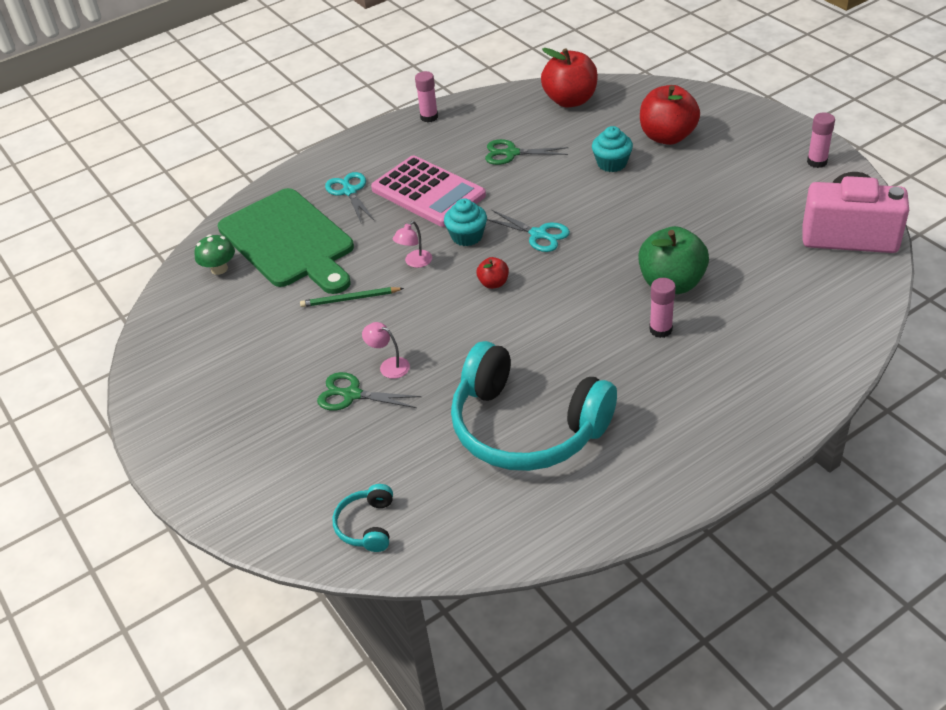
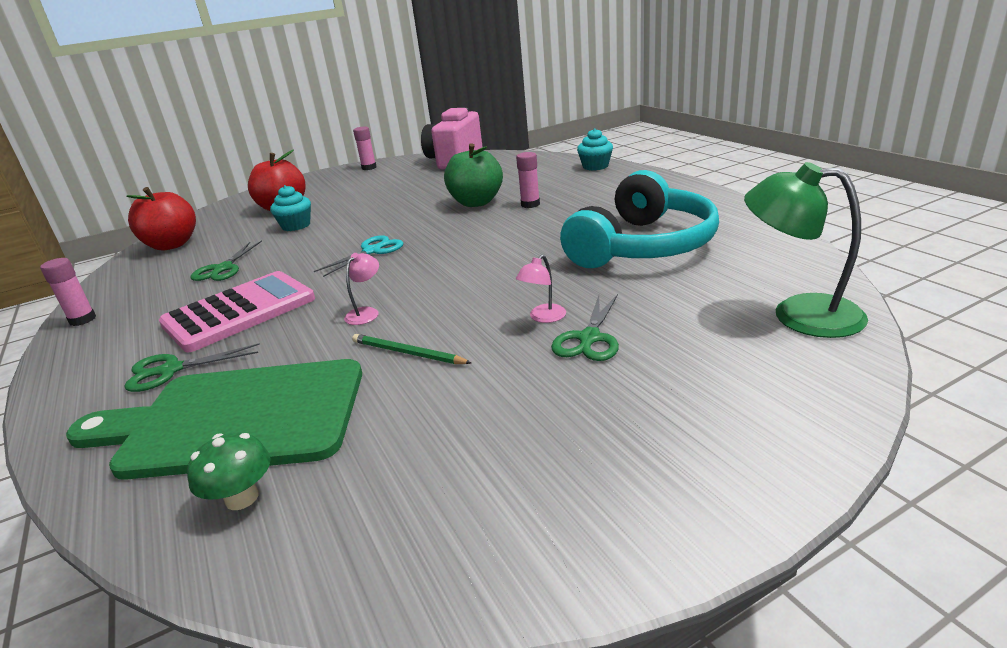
camera: 85 degrees left, 15 degrees down
(289, 241) = (235, 419): green cutting board -> green cutting board turned 150 degrees counterclockwise
(349, 191) = (170, 370): turquoise scissors -> green scissors
(350, 299) = (407, 353): green pencil -> green pencil turned 120 degrees clockwise
(367, 525) = (799, 314): turquoise headphones -> green lamp
(415, 262) = (366, 313): pink lamp -> pink lamp turned 105 degrees counterclockwise
(467, 236) = (344, 285): turquoise cupcake -> turquoise cupcake (595, 166)
(493, 283) = (433, 268): red apple -> none

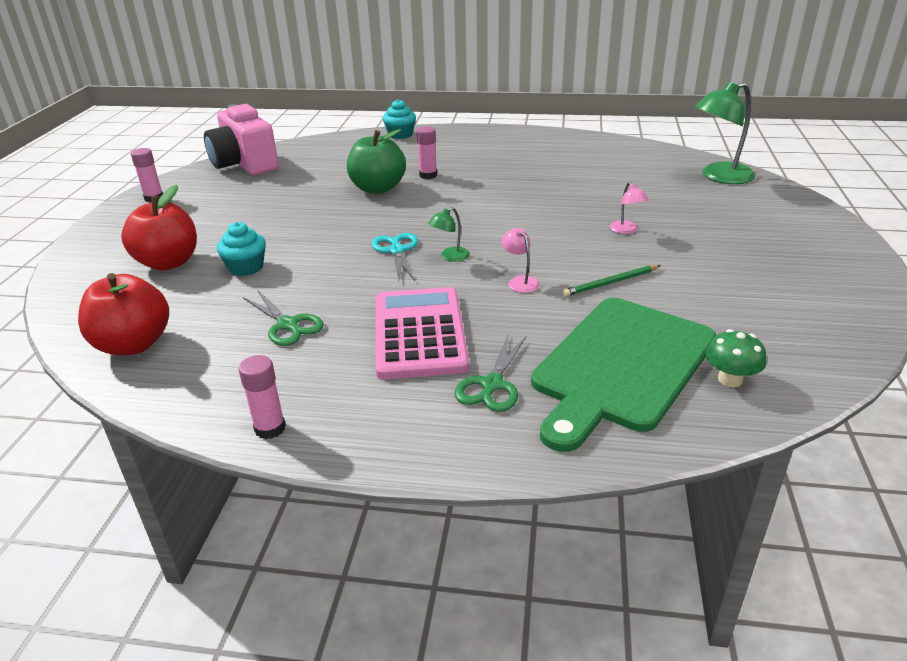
camera: 55 degrees left, 5 degrees up
(383, 271) = (450, 257): none -> green lamp
(589, 339) = (672, 228): green scissors -> none
(642, 246) = (573, 174): turquoise headphones -> none

